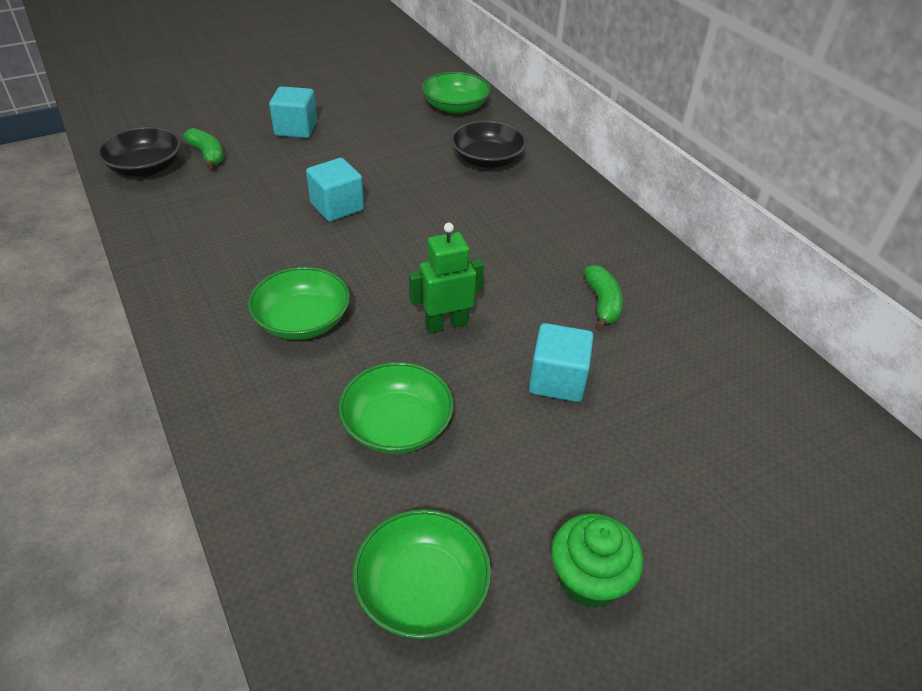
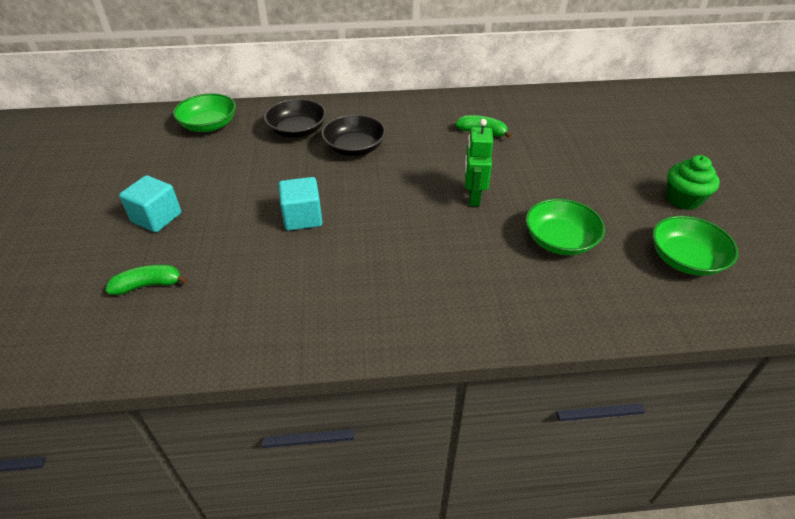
camera: 65 degrees left, 0 degrees up
(146, 168) = (131, 337): black bowl -> black bowl (354, 148)
(303, 321) = (437, 264): green bowl -> none
(557, 380) = (541, 168): turquoise cube -> none

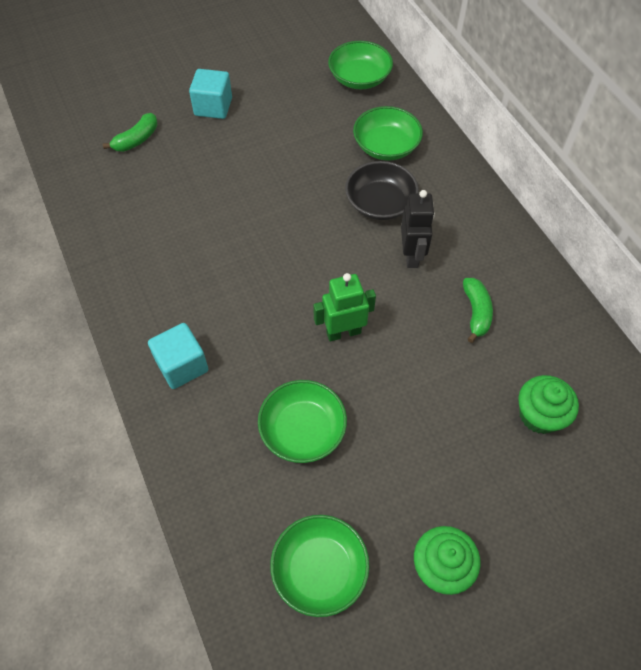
camera: 70 degrees right, 15 degrees up
(148, 285) = (137, 139): green banana -> green banana turned 75 degrees clockwise
(297, 131) = (386, 146): black bowl -> green bowl
(302, 217) = (252, 202): turquoise cube -> turquoise cube (182, 365)
(416, 146) = (411, 255): none -> black robot
(574, 130) = (539, 415): none -> green cupcake

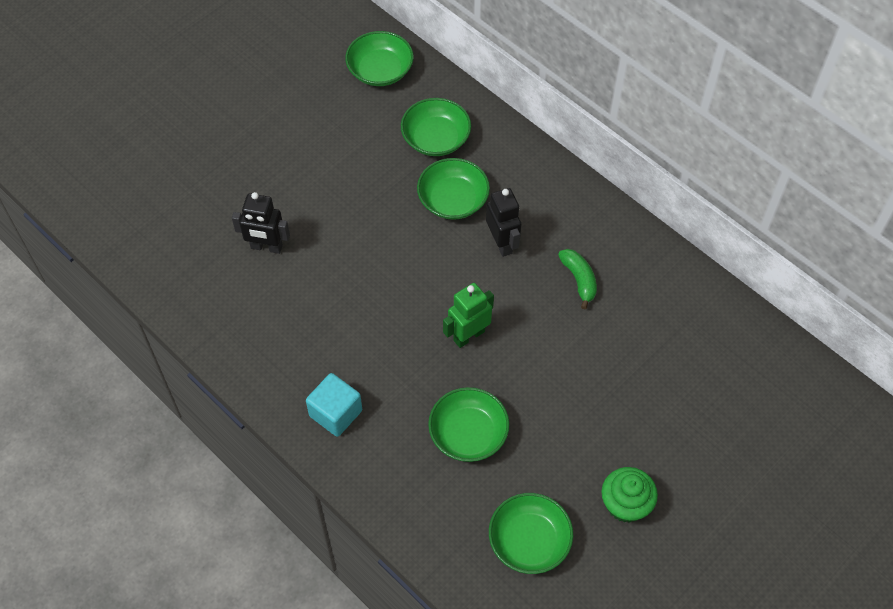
camera: 20 degrees left, 0 degrees up
(137, 139) = (182, 204): green banana -> none
(191, 195) = (266, 247): none -> black robot
(213, 107) = (244, 145): turquoise cube -> none
(380, 203) = (453, 200): black bowl -> green bowl
(539, 415) = (663, 354): green cupcake -> none

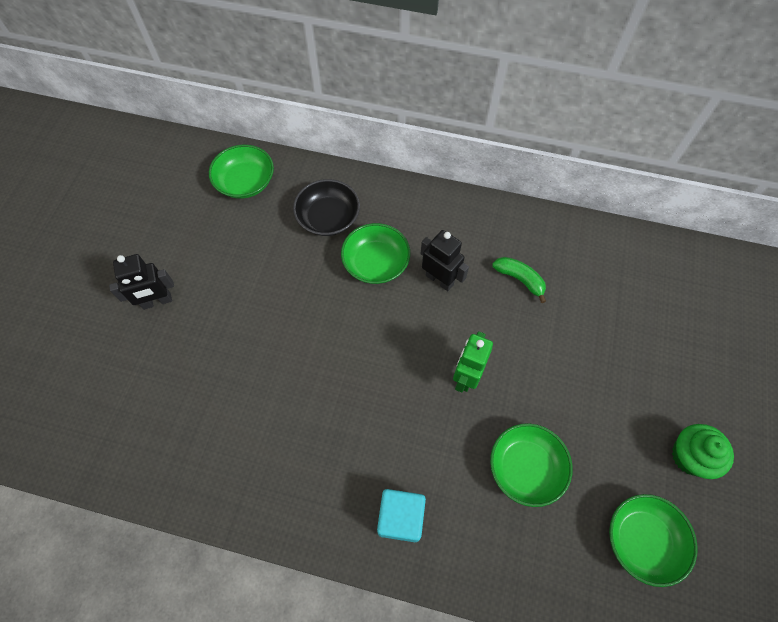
camera: 30 degrees left, 5 degrees up
(266, 247) = (239, 389): black robot -> black robot (157, 301)
(436, 138) = (328, 217): green bowl -> black bowl

